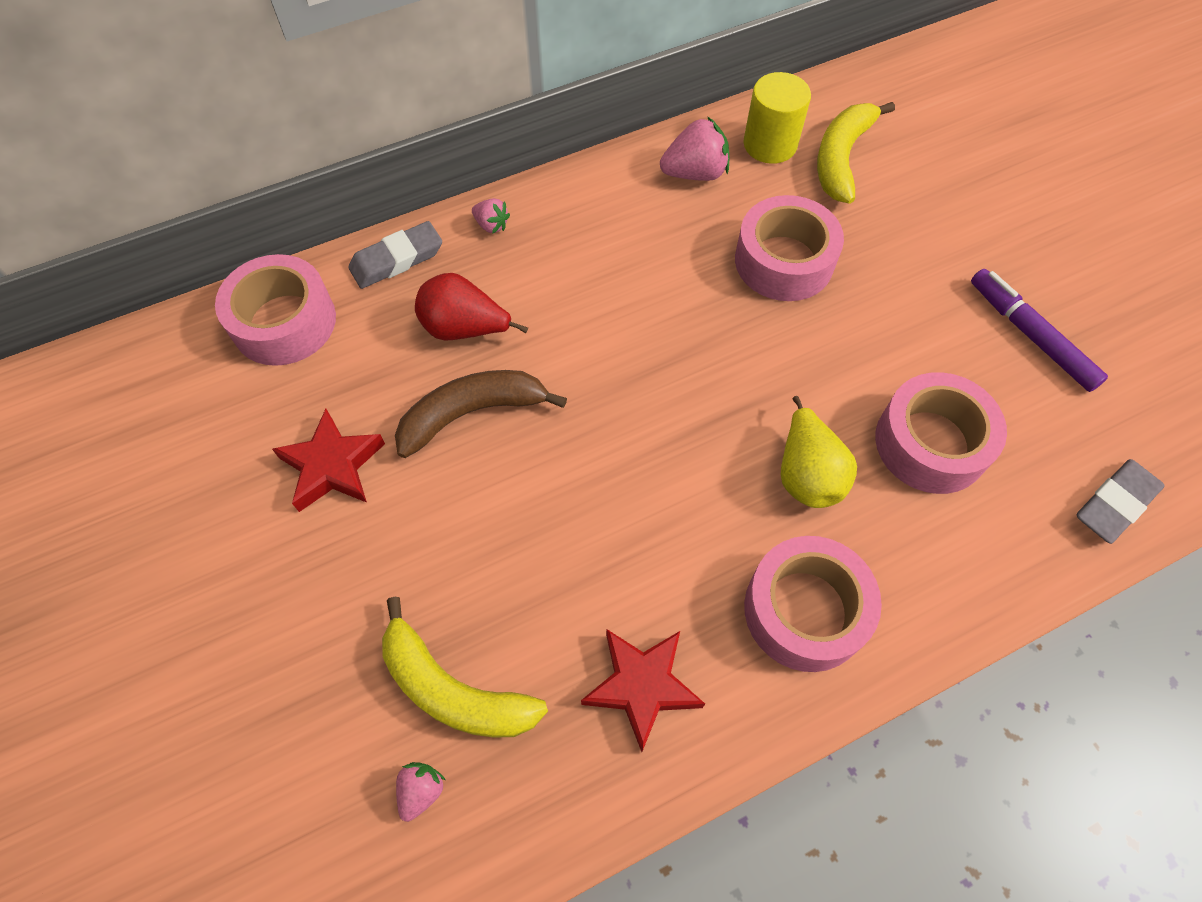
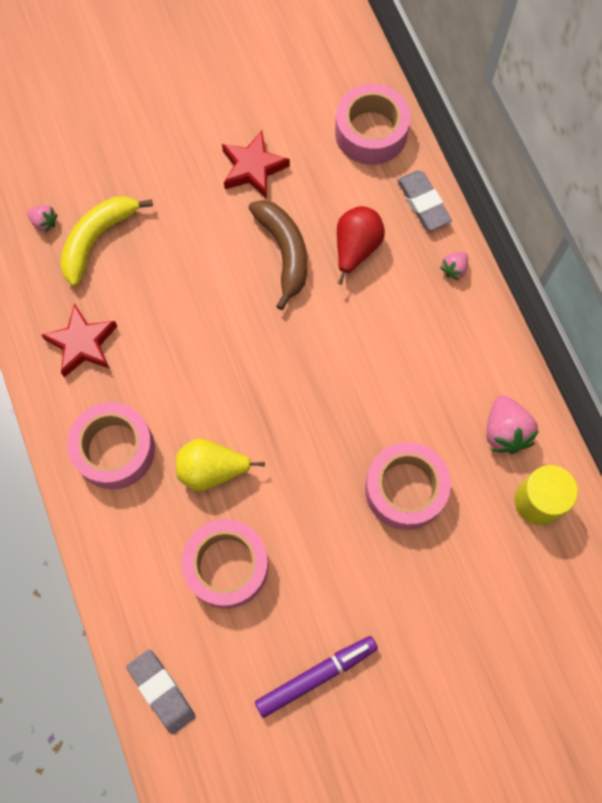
camera: 95 degrees right, 10 degrees up
(842, 158) = (519, 562): yellow banana -> none

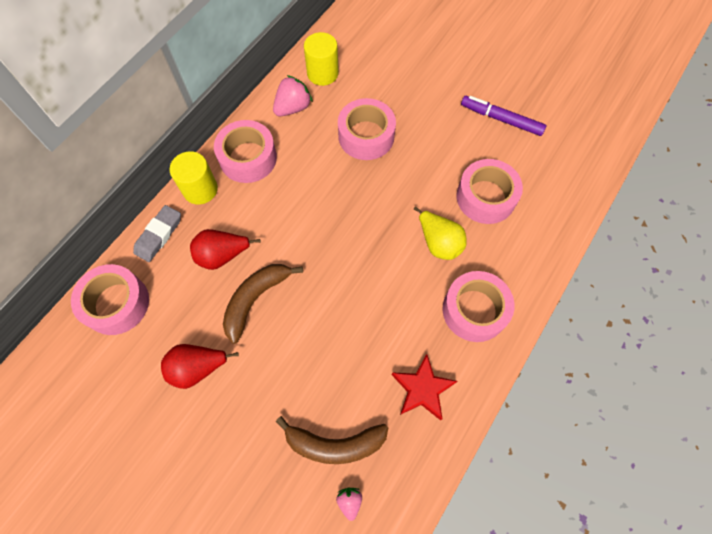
camera: 125 degrees left, 5 degrees down
(97, 239) = (335, 444): yellow banana -> brown banana
(161, 691) = (577, 185): grey eraser -> none
(253, 168) = (198, 368): red star -> red pear
(454, 269) = (200, 189): pink strawberry -> yellow cylinder
(463, 340) = (248, 158): none -> pink tape

